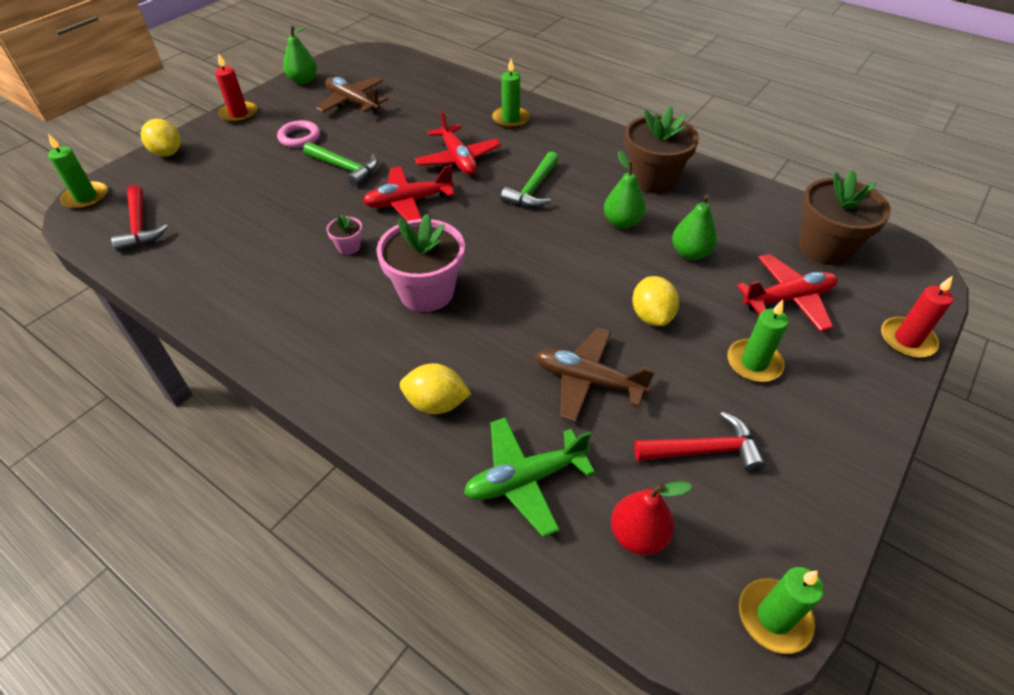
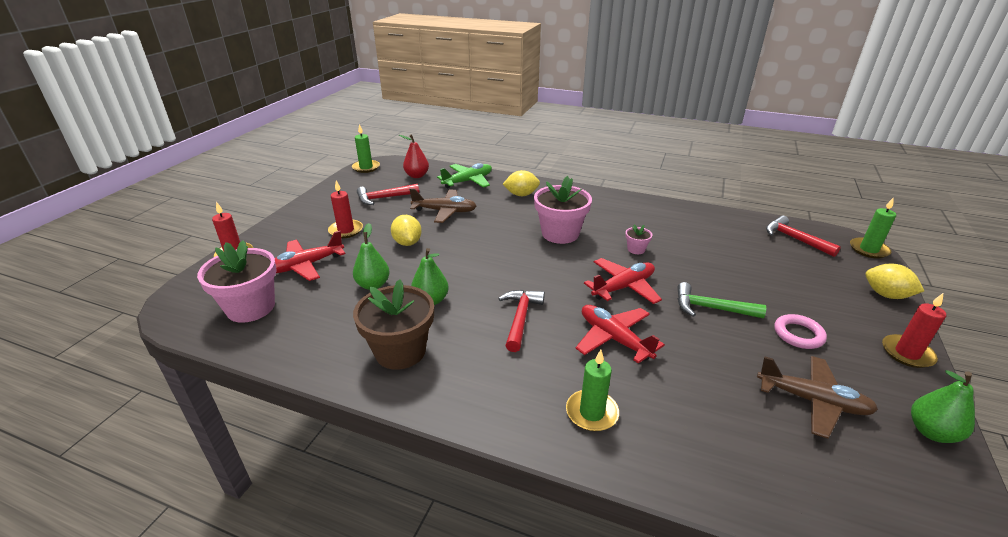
camera: 165 degrees right, 15 degrees down
(533, 189) = (520, 318): green hammer -> red hammer
(753, 363) = (346, 230): green candle -> red candle
(825, 247) = (251, 307): brown flower pot -> pink flower pot

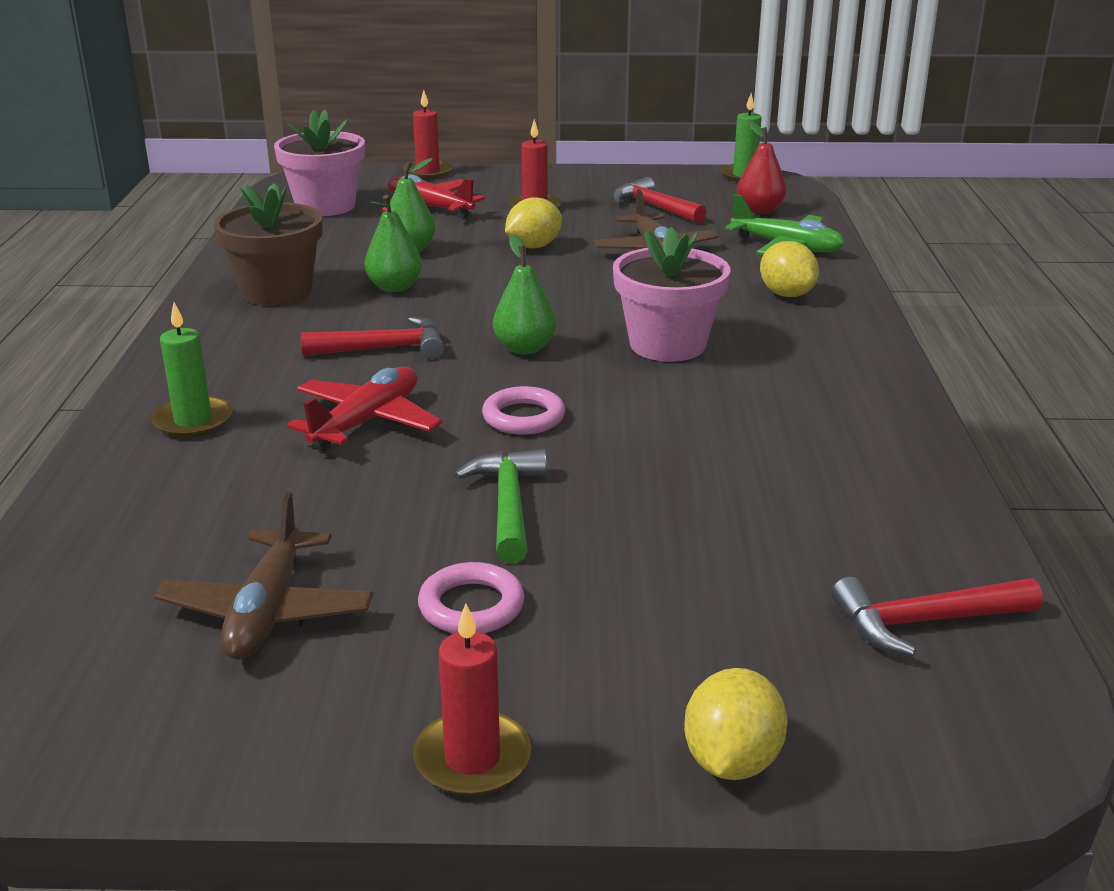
camera: 70 degrees right, 5 degrees down
(623, 287) = (523, 417): red plane -> pink ring
(636, 249) = (672, 418): pink flower pot -> none
(794, 239) = (924, 622): red hammer -> red hammer turned 135 degrees counterclockwise
(868, 250) = (990, 760): green candle -> none
(931, 432) = (214, 751): green pear -> green pear (524, 348)

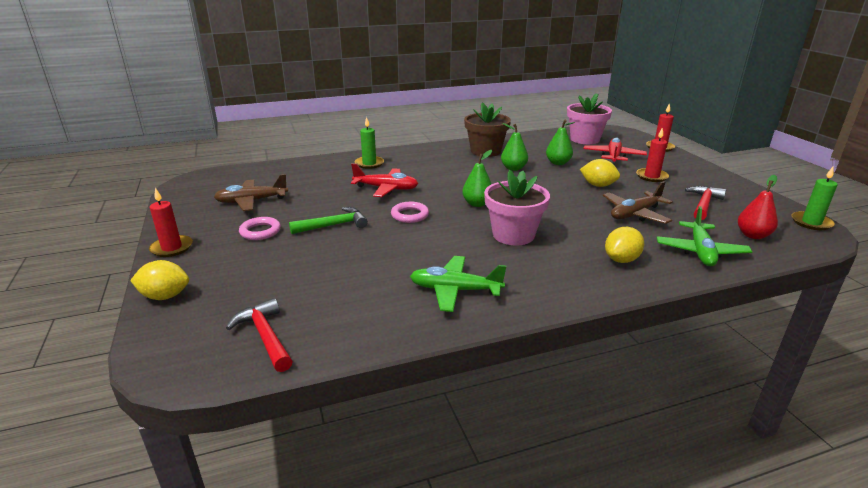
camera: 70 degrees right, 0 degrees up
(384, 348) = (451, 179): red hammer -> none
(827, 424) = (455, 290): none -> green plane

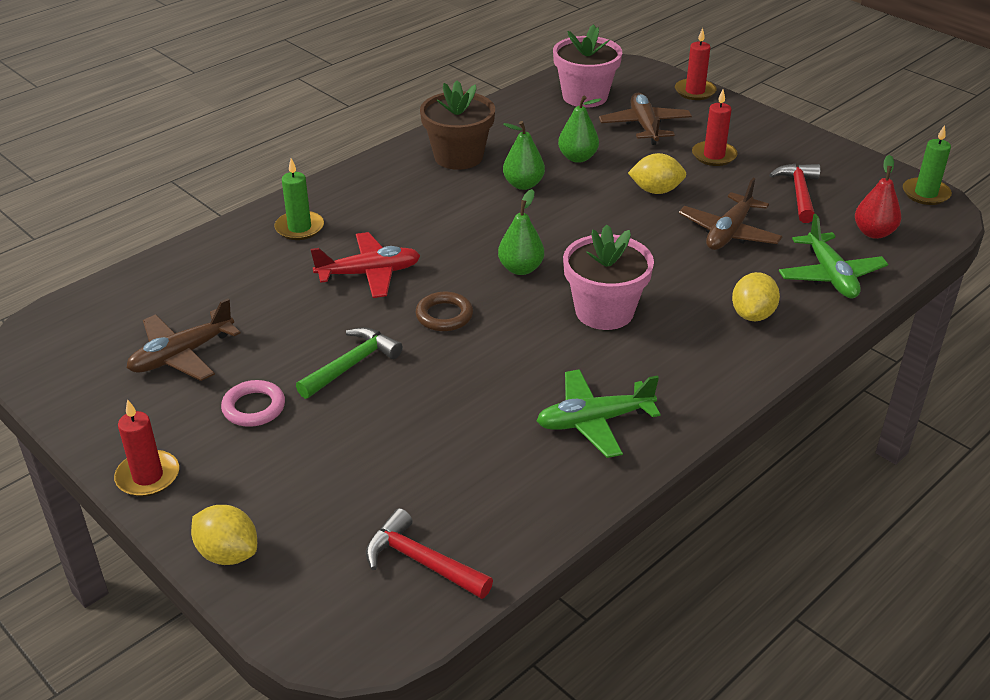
camera: 25 degrees left, 10 degrees up
(165, 296) = (228, 553): yellow lemon -> yellow lemon turned 60 degrees clockwise
(410, 215) = (444, 315): pink ring -> brown ring
(613, 157) = (644, 126): red plane -> brown plane

